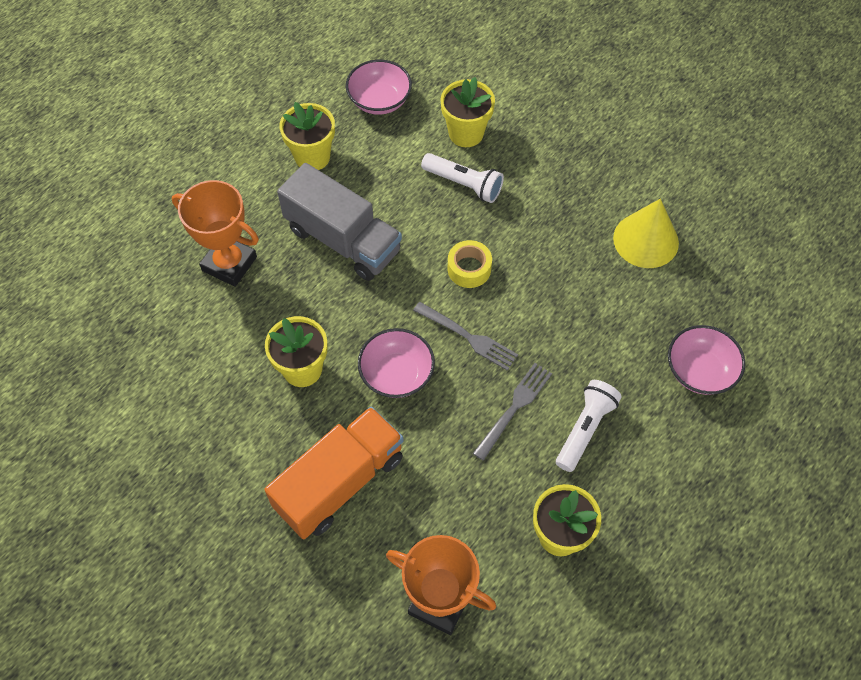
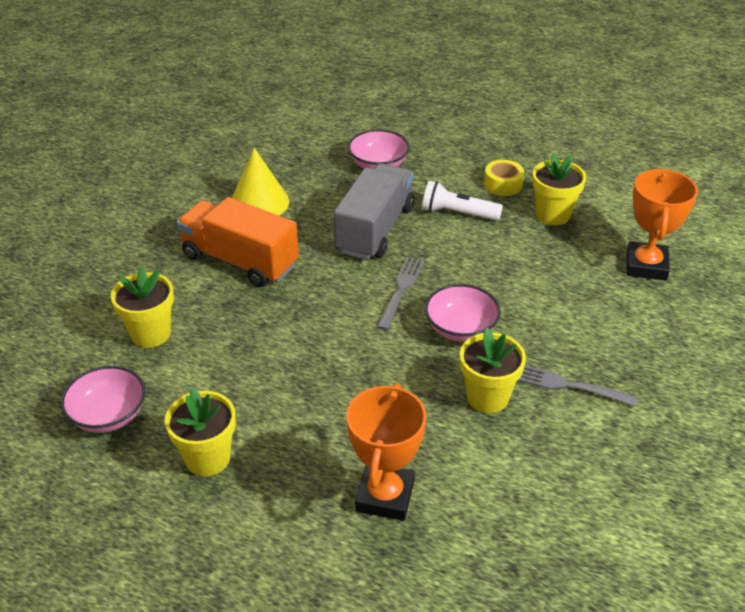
camera: 105 degrees left, 20 degrees down
(340, 482) = (585, 343): orange truck -> orange truck (240, 261)
(343, 240) = (320, 402): grey truck -> grey truck (375, 229)
(464, 184) = (221, 323): white flashlight -> none
(469, 269) = (325, 302): yellow tape -> yellow tape (503, 184)
(514, 408) = (458, 252): grey fork -> grey fork (568, 385)

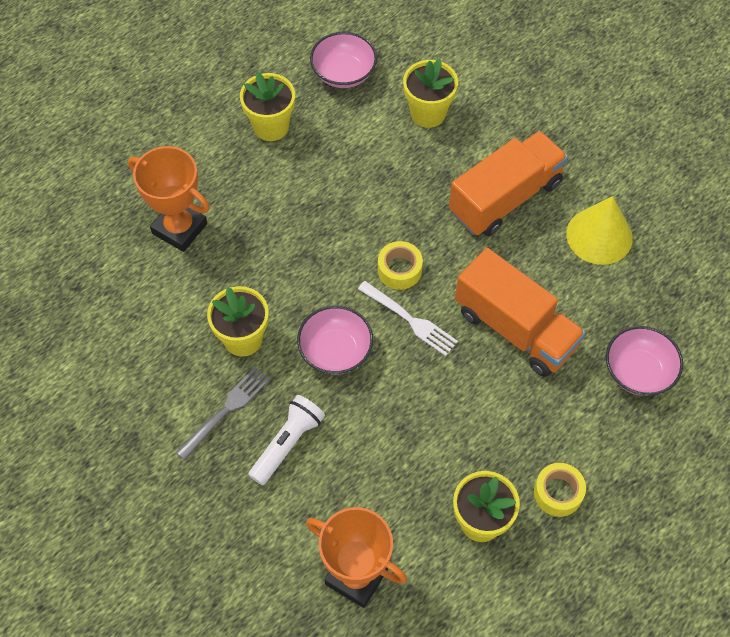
camera: 110 degrees right, 20 degrees up
(352, 309) = (399, 270): none -> yellow tape
(375, 229) = (515, 328): grey truck -> orange truck
(401, 290) = (410, 320): grey fork -> white fork
(457, 213) = (517, 420): white flashlight -> white flashlight (287, 444)

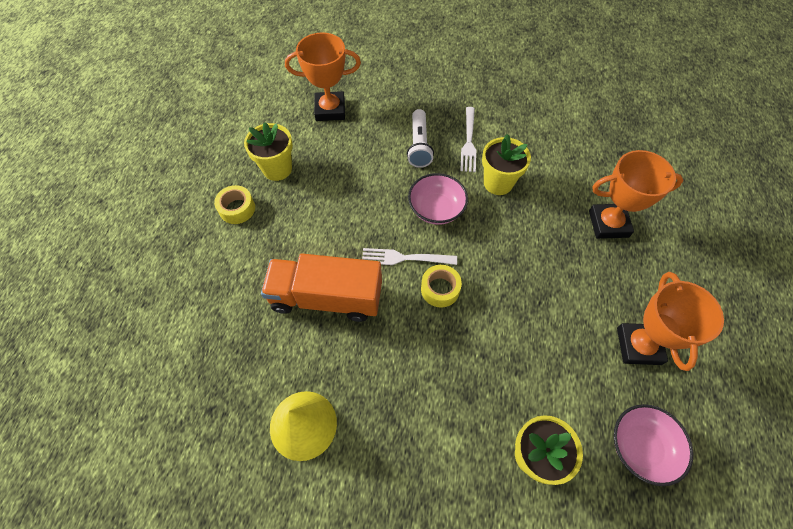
camera: 145 degrees right, 0 degrees up
(226, 410) = (468, 142): grey fork -> white fork
(271, 126) = (638, 346): yellow flower pot -> orange trophy
(505, 198) = (405, 409): orange truck -> none
(638, 371) = (216, 321): pink bowl -> none

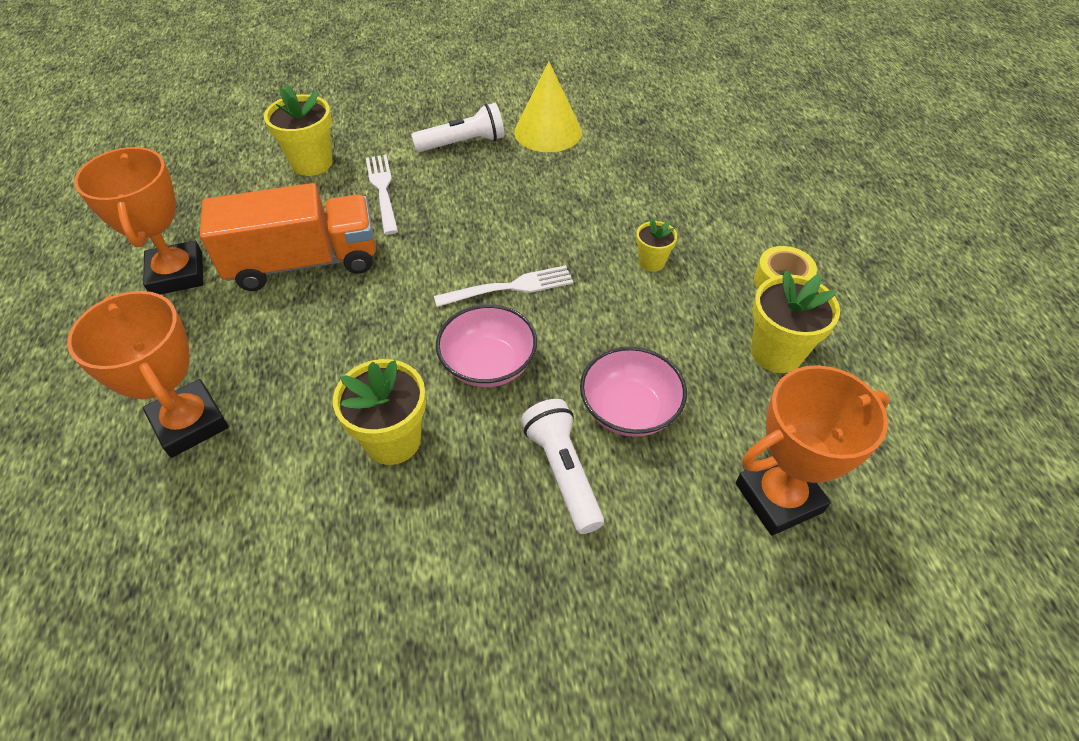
camera: 160 degrees right, 10 degrees down
(304, 248) = (652, 262): none -> yellow flower pot
(326, 297) = (588, 222): orange truck -> orange truck (304, 262)
(387, 435) = (463, 143): none -> white flashlight
(440, 289) = (448, 266): yellow tape -> none
(468, 142) = (468, 512): white fork -> white fork (382, 190)
(608, 224) = (190, 423): orange trophy -> orange trophy turned 75 degrees clockwise
(640, 447) = (196, 192): pink bowl -> pink bowl (629, 409)

